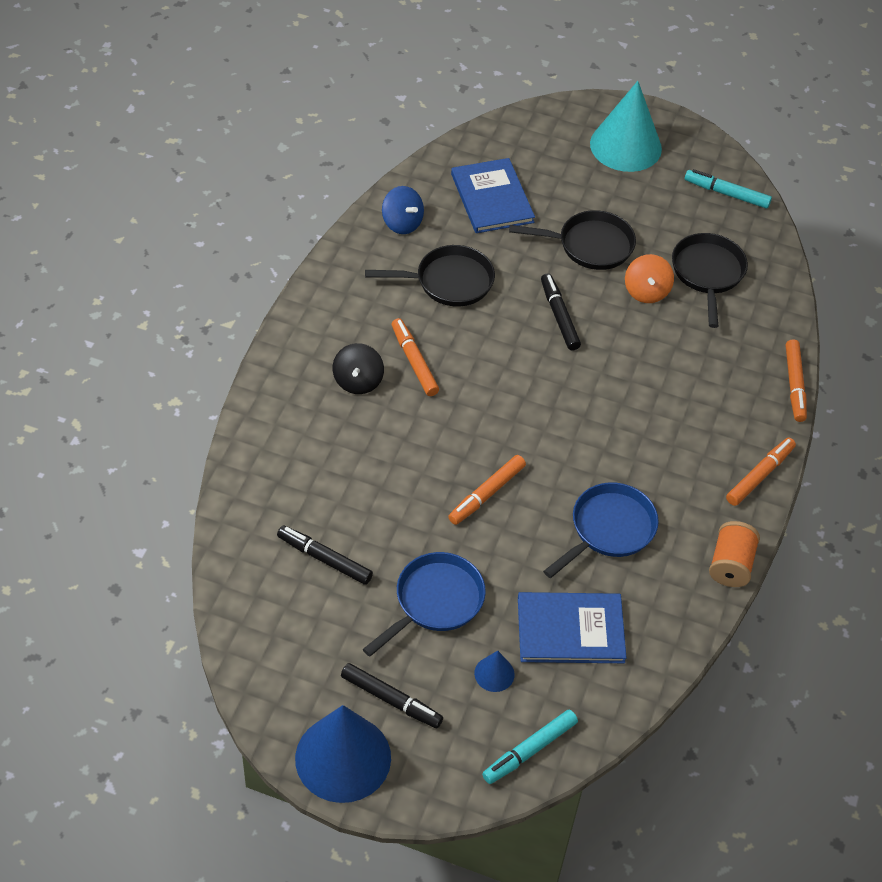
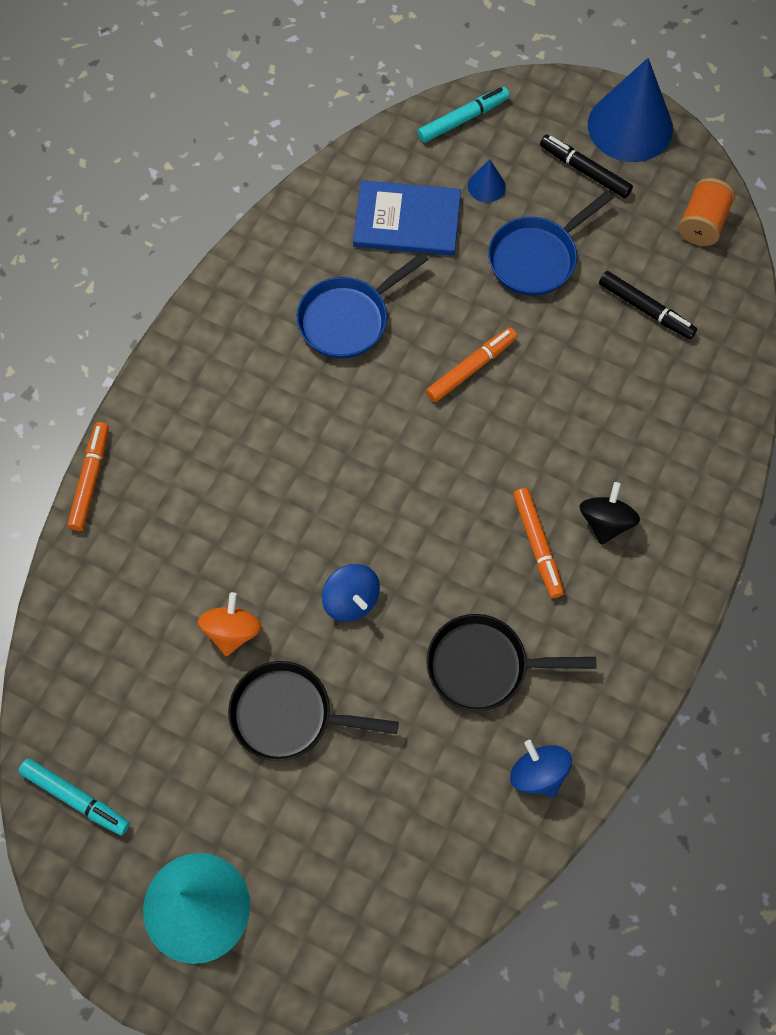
camera: 170 degrees left, 15 degrees up
(492, 198) = (409, 813): blue book -> none
(559, 316) = (351, 600): black marker -> blue spinning top
(707, 273) = (144, 655): black pan -> none
(730, 565) = (231, 272): orange spool -> orange spool (702, 223)
(759, 475) = (169, 368): orange marker -> none

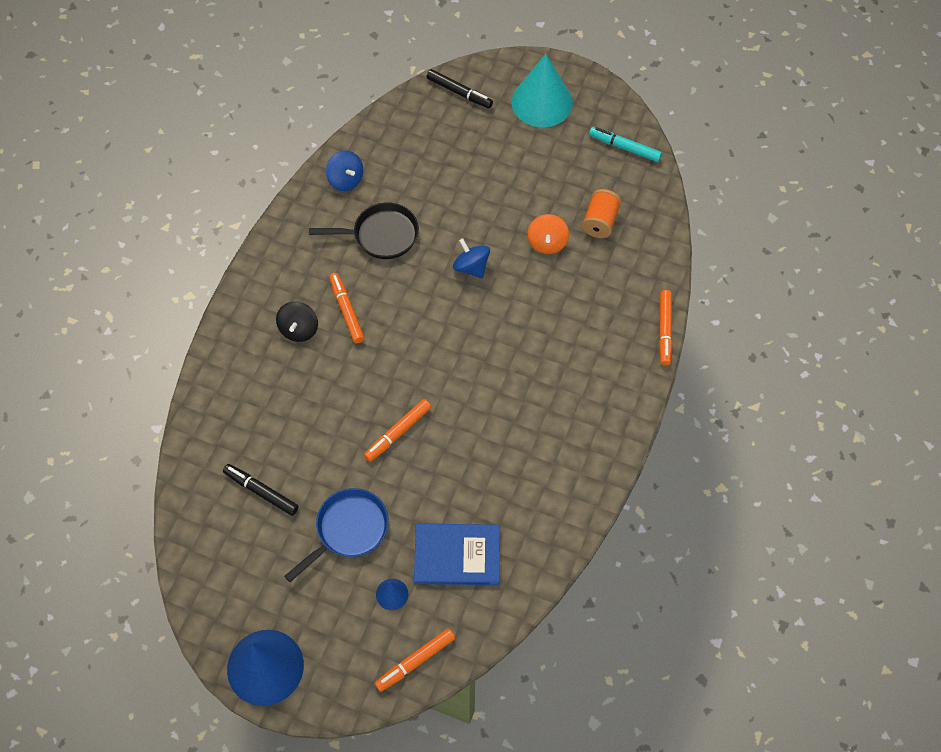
camera: 175 degrees right, 5 degrees down
(288, 715) = (503, 199): black pan -> none
(348, 319) = (496, 464): blue pan -> none
(463, 119) = (415, 661): turquoise marker -> orange marker
(584, 171) = (307, 616): black marker -> black marker (459, 92)
(702, 223) = (209, 573): orange spool -> orange spool (600, 222)

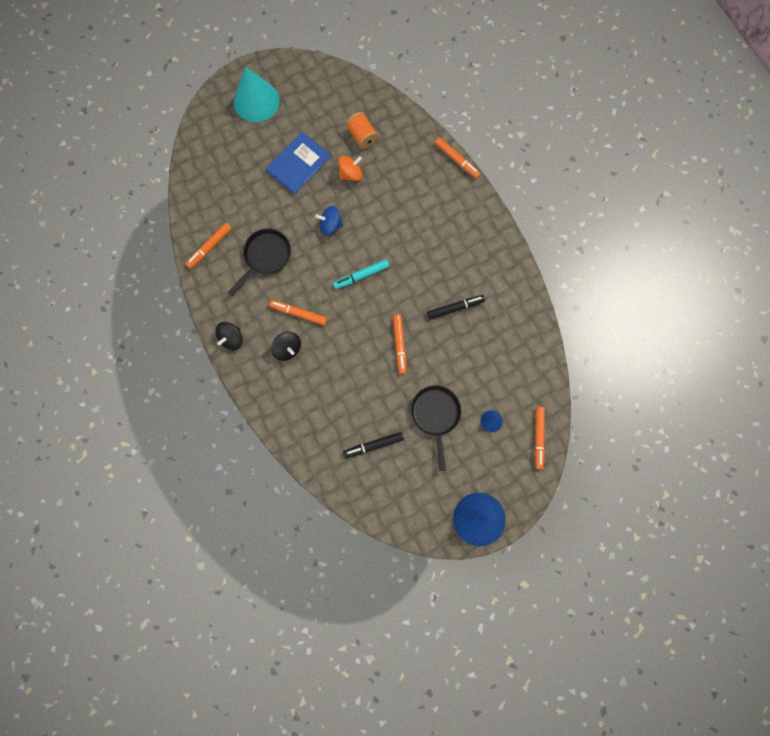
camera: 50 degrees left, 15 degrees up
(265, 271) = (231, 339): none -> black spinning top
(345, 180) = (209, 247): blue spinning top -> orange marker
(348, 530) = (435, 415): blue pan -> black pan
(457, 555) = (497, 370): blue book -> blue book (298, 164)
(459, 92) = (207, 139): black marker -> black marker (455, 308)
(547, 243) = (350, 174): orange spinning top -> orange spinning top turned 75 degrees counterclockwise
(624, 147) = (327, 84): turquoise marker -> turquoise marker (361, 276)

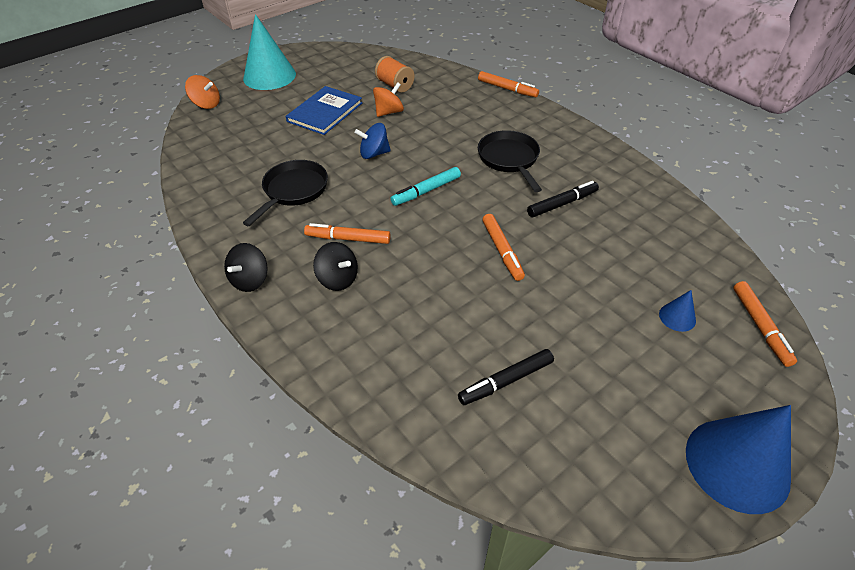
camera: 10 degrees left, 30 degrees down
(202, 134) = (206, 104): none -> orange spinning top
(209, 247) = (215, 192): orange marker -> none
(435, 415) = (589, 324): black pan -> black pan (509, 159)

